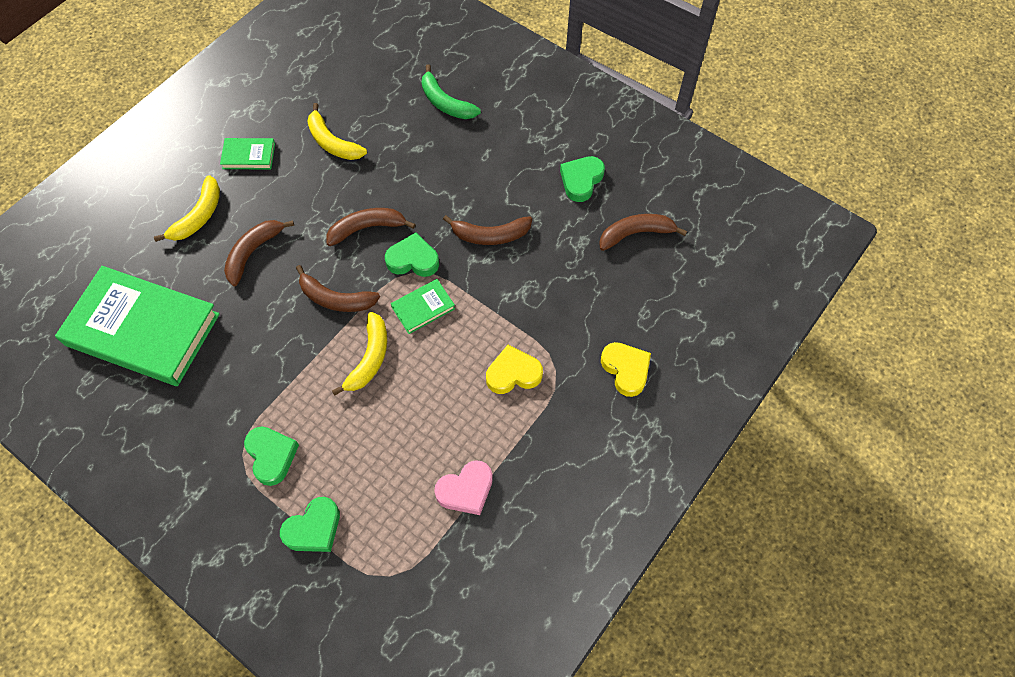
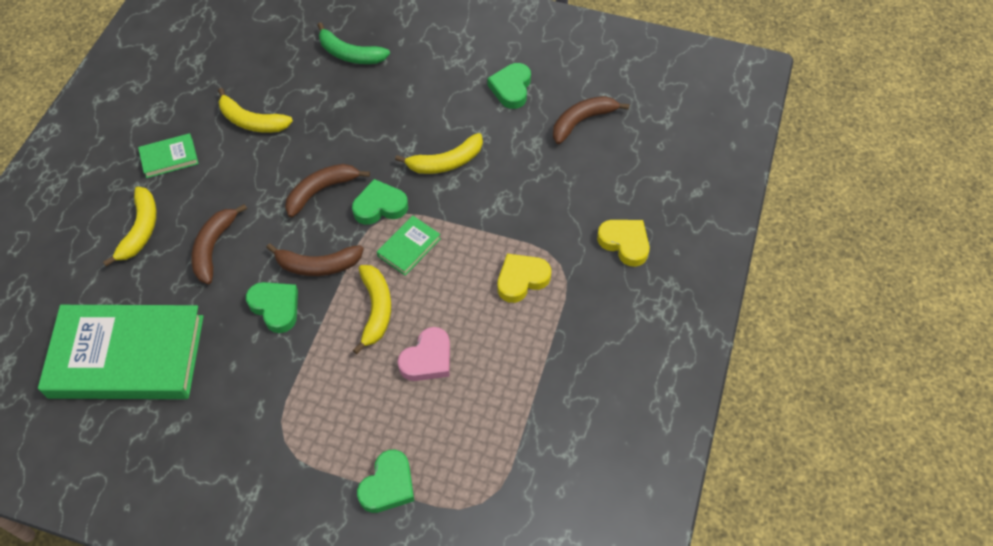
camera: 20 degrees left, 5 degrees down
(271, 456) = (316, 432): green heart -> green heart (275, 307)
(466, 490) = (522, 399): pink heart -> pink heart (427, 359)
(490, 235) = (446, 162): brown banana -> yellow banana

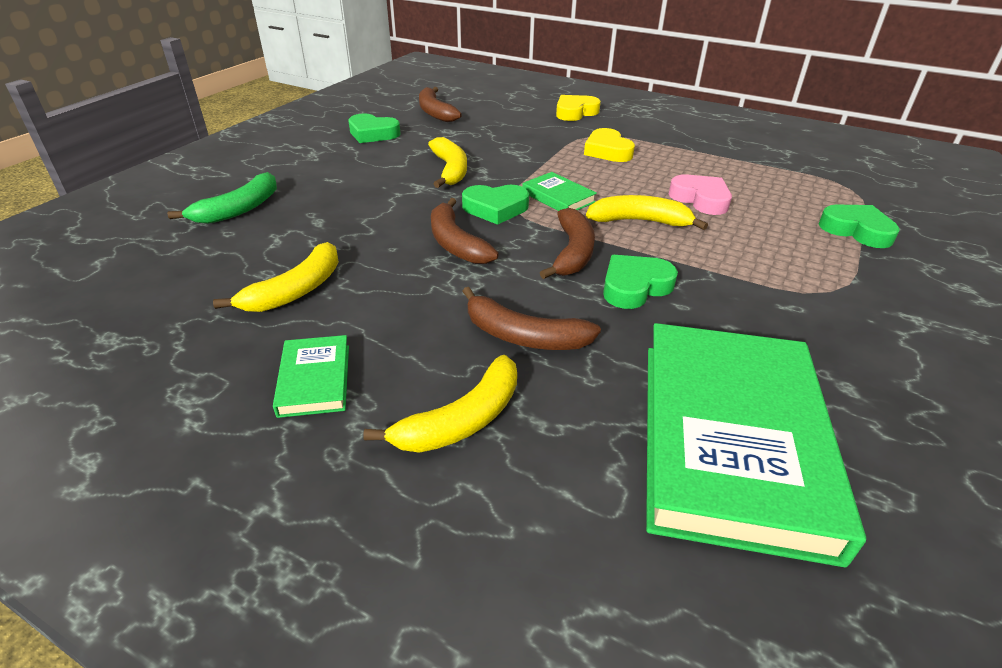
camera: 80 degrees left, 20 degrees down
(141, 230) = (462, 420): yellow banana -> yellow banana turned 120 degrees clockwise
(380, 206) = (495, 208): green heart -> green heart turned 90 degrees counterclockwise

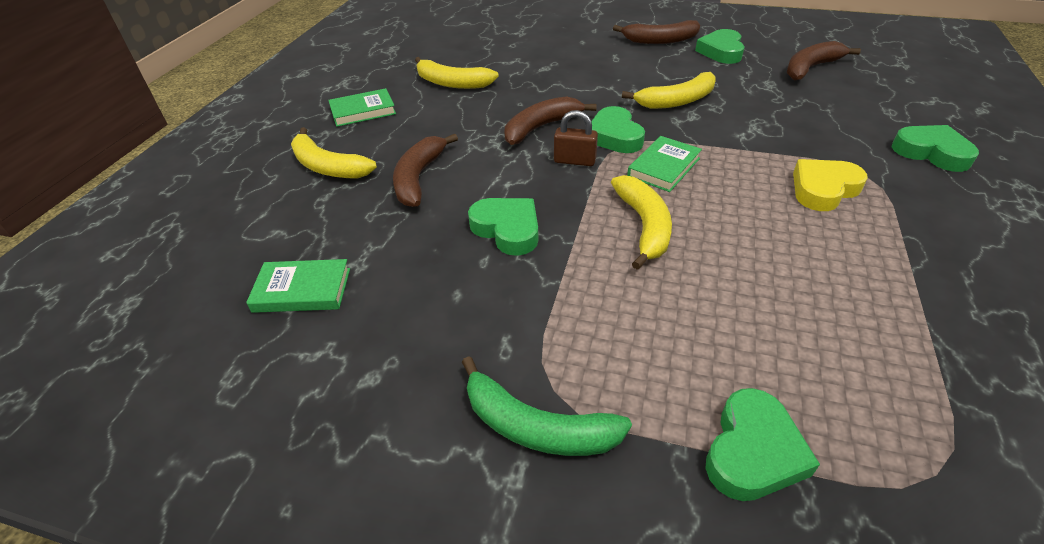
camera: 80 degrees right, 5 degrees up
(239, 209) = (546, 39): green banana -> green banana (537, 427)
(530, 235) = (574, 161): none -> brown padlock
(572, 252) = (554, 188): brown banana -> brown banana (660, 40)
(575, 112) = (931, 152): yellow heart -> green heart
(700, 199) = (739, 275): pink heart -> none
(730, 440) = (302, 290): green book -> green book, size x0.42

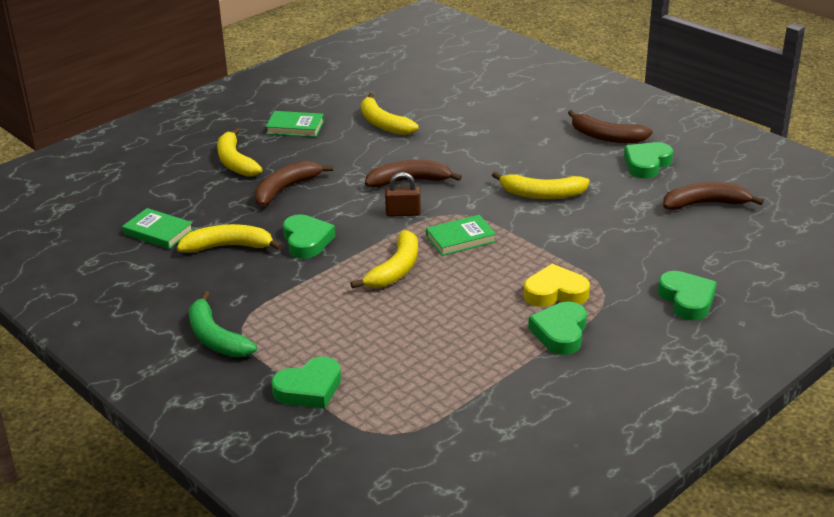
camera: 30 degrees right, 10 degrees down
(418, 274) = (228, 246): none -> yellow banana
(574, 161) = (403, 213): brown padlock -> brown padlock turned 45 degrees counterclockwise
(614, 136) = (455, 205): green heart -> green heart (560, 332)

